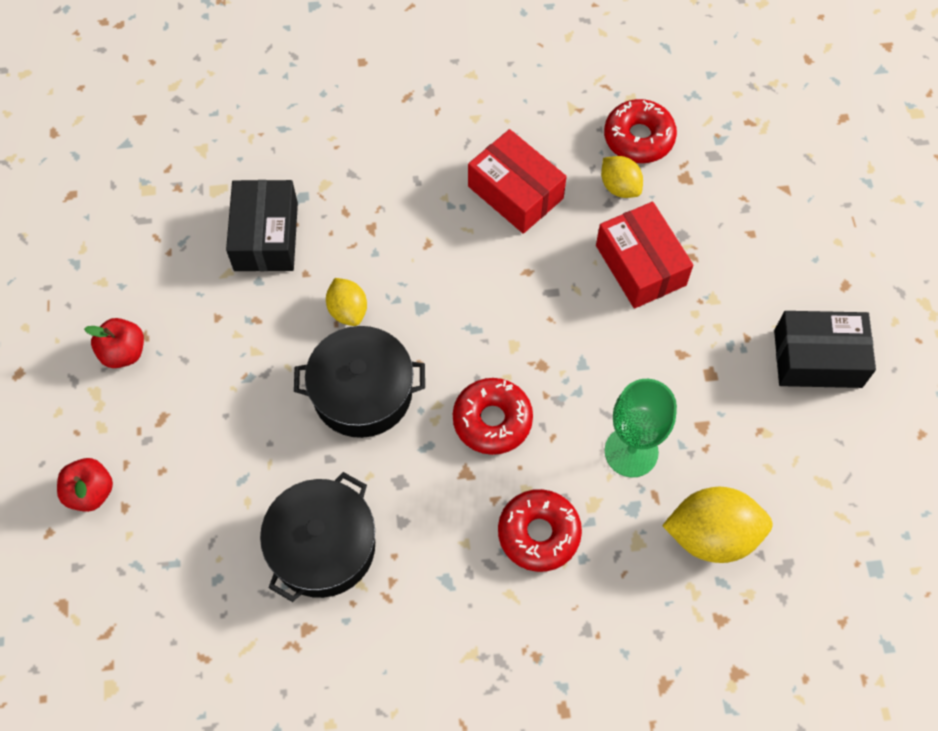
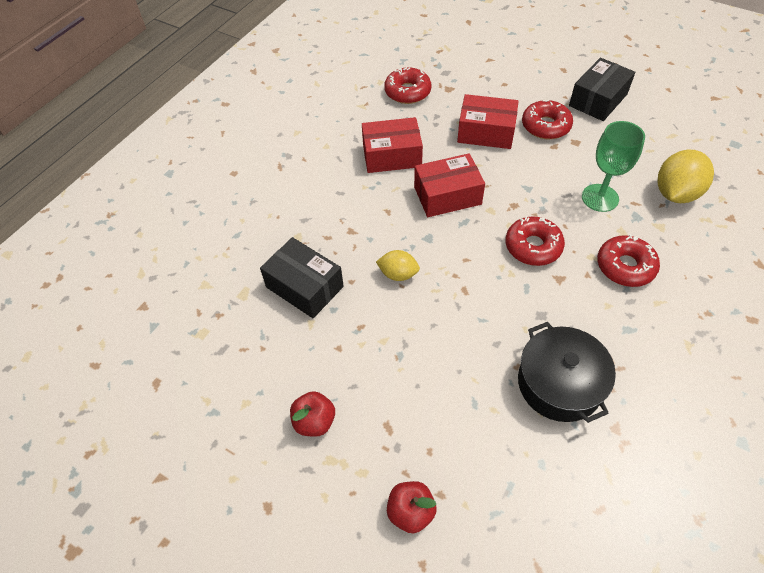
camera: 50 degrees left, 10 degrees down
(362, 392) = (462, 299): black pot -> none
(500, 288) = (447, 195): none -> red box
(619, 187) = (430, 114): yellow lemon -> none
(710, 324) = (545, 126): none -> red donut

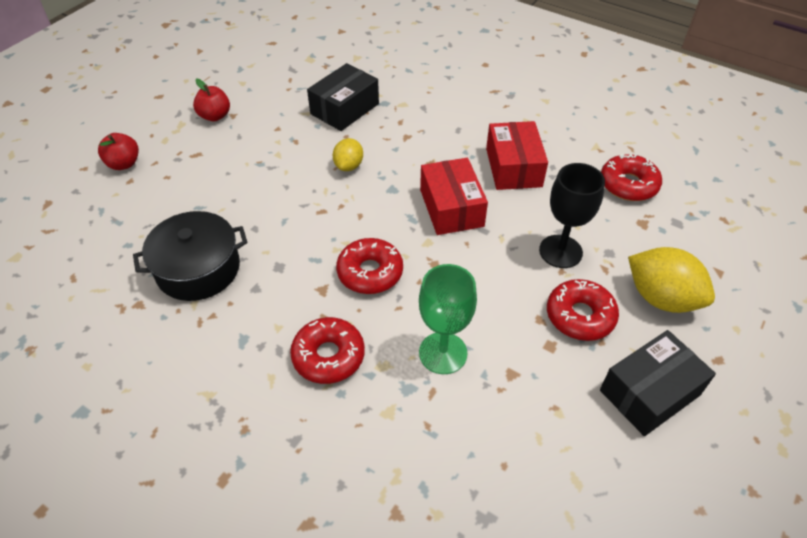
camera: 90 degrees right, 5 degrees down
(486, 132) = (560, 251): red box -> black goblet
(598, 100) = (649, 392): black box -> black box turned 75 degrees counterclockwise
(675, 193) = (448, 449): yellow lemon -> yellow lemon (661, 298)

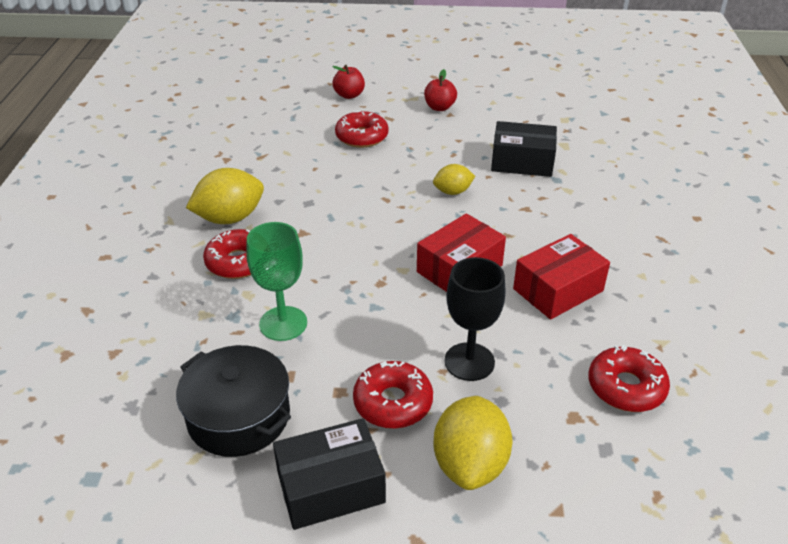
camera: 60 degrees right, 10 degrees down
(198, 269) = (277, 168): black pot -> black pot (239, 416)
(250, 338) = (230, 218): none -> yellow lemon
(370, 272) = (340, 250): red donut -> red donut (362, 137)
(649, 392) = (330, 487): black box -> black box turned 45 degrees counterclockwise

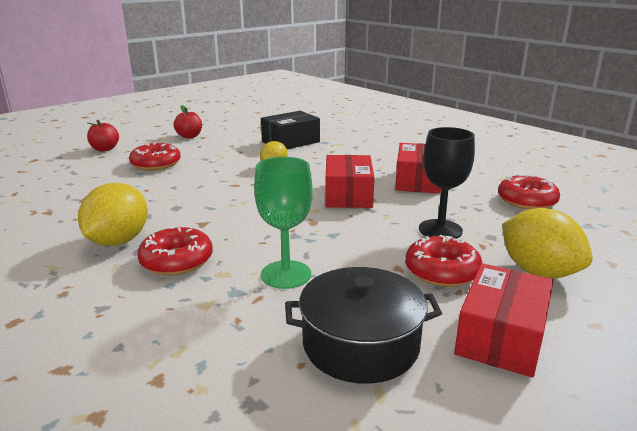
camera: 45 degrees left, 15 degrees down
(330, 487) = (501, 336): black box -> red box

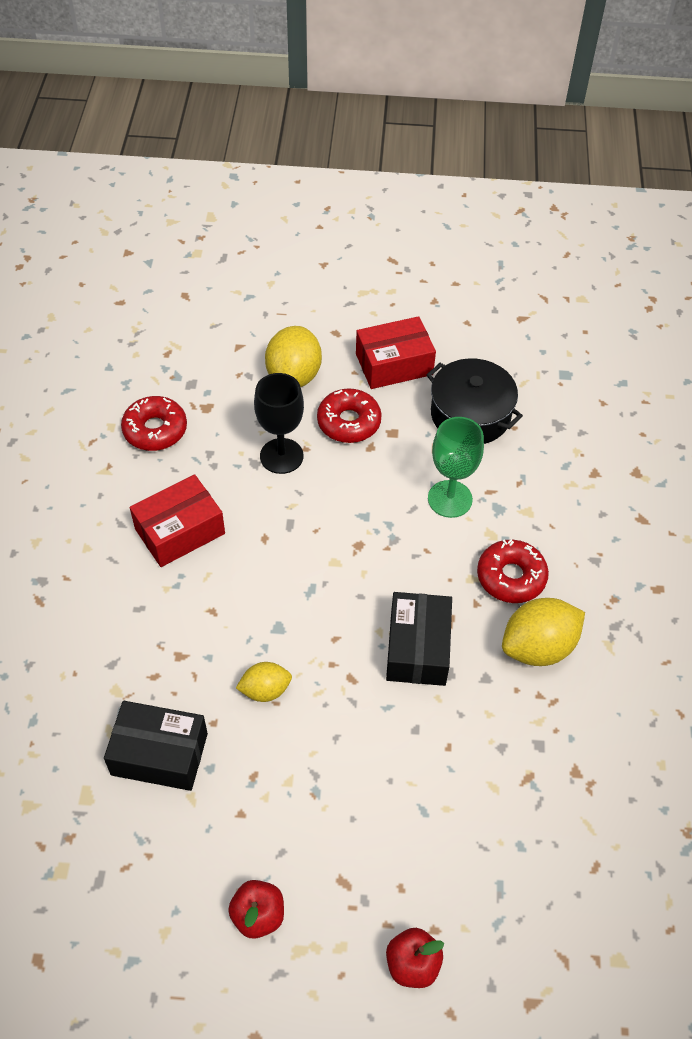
camera: 135 degrees left, 30 degrees up
(156, 164) = (386, 825): red donut -> none
(209, 207) = (417, 648): none -> black box
(348, 195) = (275, 562): red box -> none

